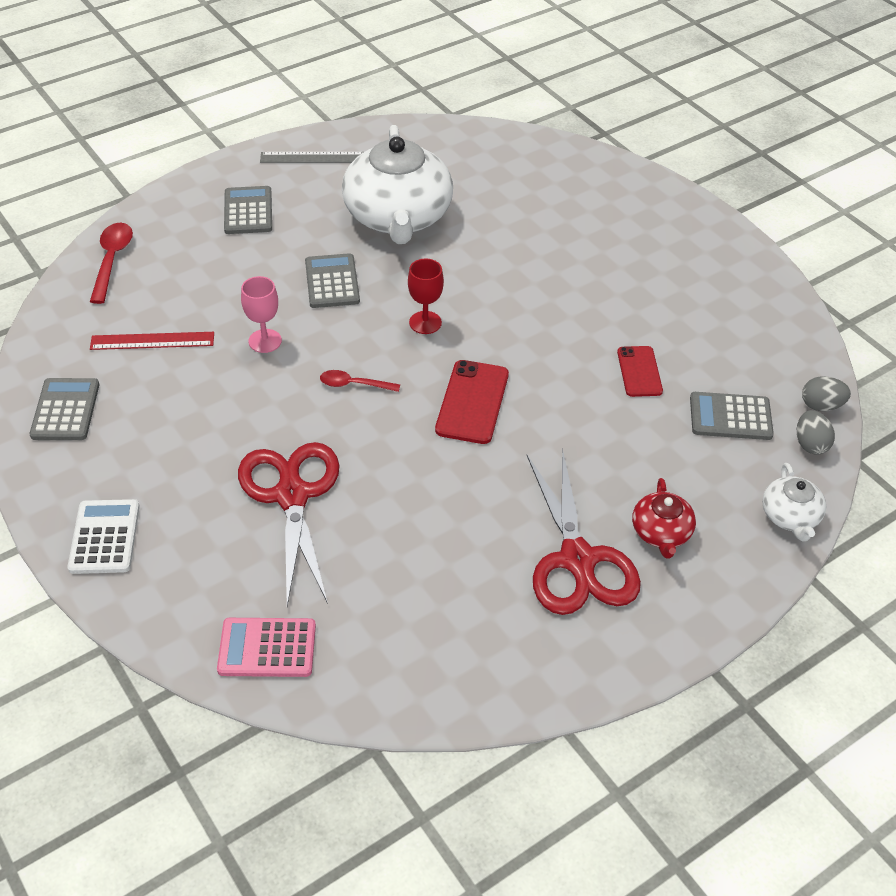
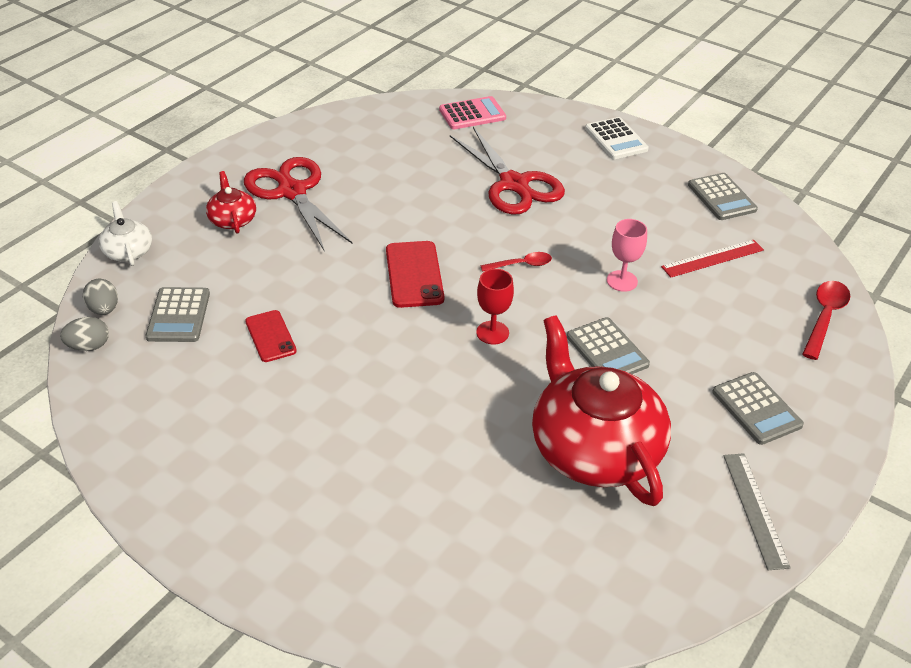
camera: 160 degrees right, 5 degrees down
(112, 261) = (824, 318): red spoon -> red spoon turned 135 degrees counterclockwise
(312, 157) = (754, 509): grey ruler -> grey ruler turned 75 degrees counterclockwise
(398, 217) = (594, 448): white teapot -> red teapot
(730, 417) = (179, 315): grey calculator -> grey calculator turned 105 degrees clockwise

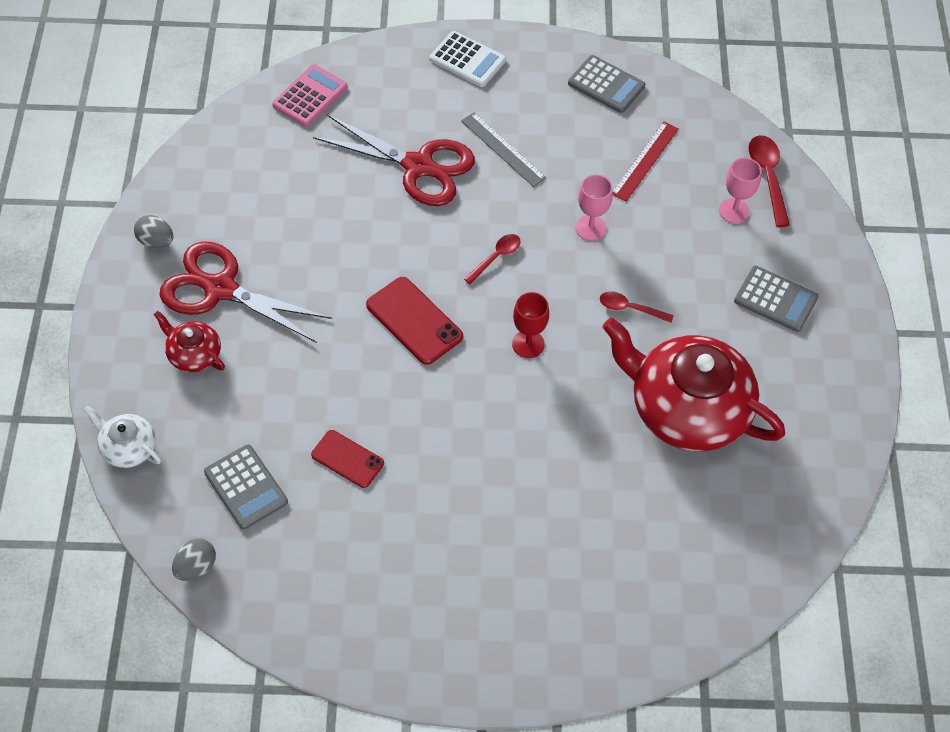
camera: 35 degrees left, 15 degrees up
(104, 309) = (170, 522): grey egg -> grey egg (156, 241)
(607, 350) = (630, 308): grey calculator -> red spoon
(754, 509) = (831, 392): grey ruler -> grey ruler (503, 149)
(769, 327) = (734, 211): none -> pink goblet

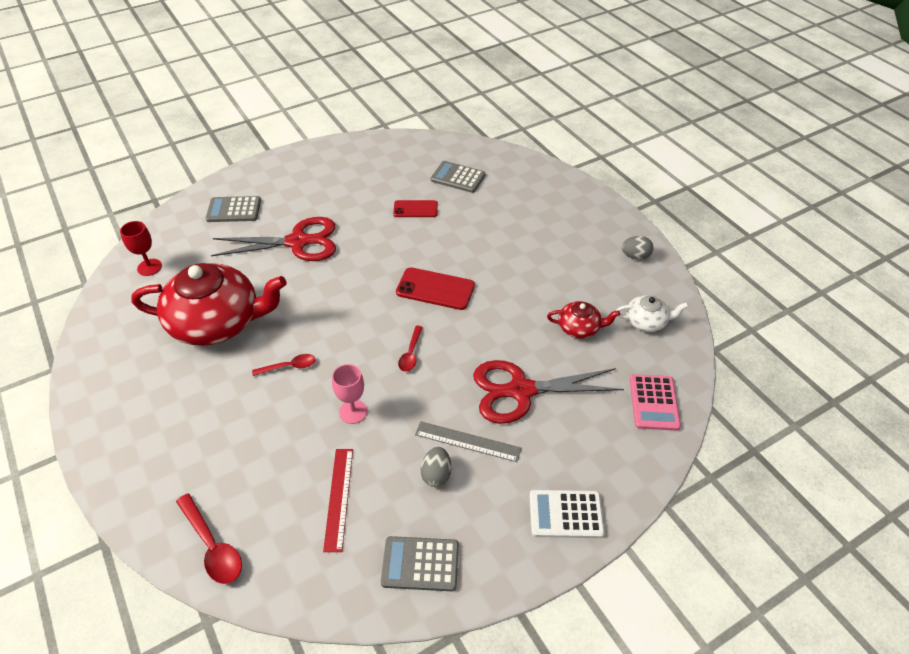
camera: 150 degrees right, 10 degrees down
(128, 447) = (533, 167): white teapot -> white teapot (646, 321)
(194, 354) = (546, 215): red teapot -> red teapot (579, 328)
(196, 567) = (451, 144): grey egg -> grey egg (436, 474)
(220, 289) = (568, 250): red scissors -> red scissors (297, 242)
(528, 344) = (350, 310): red goblet -> red goblet (149, 267)
(734, 211) = (234, 492): pink goblet -> none
(775, 299) = (171, 430): grey calculator -> grey calculator (234, 210)

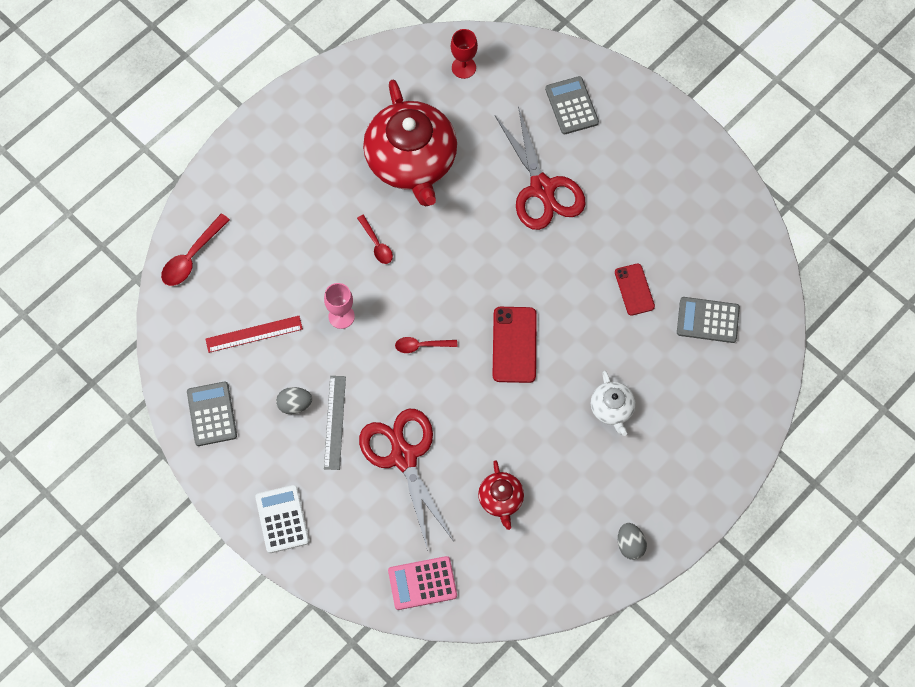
camera: 75 degrees right, 20 degrees up
(458, 177) = (707, 320): grey calculator -> grey calculator turned 90 degrees counterclockwise
(646, 321) = (529, 566): white teapot -> white teapot (612, 408)

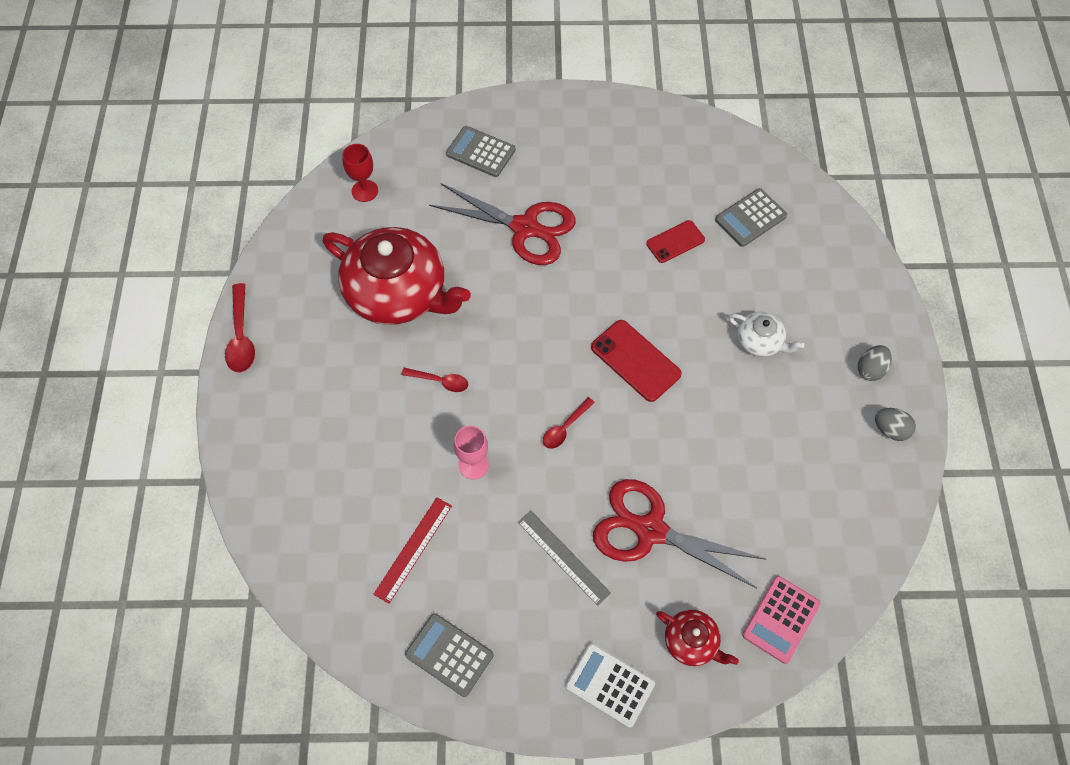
camera: 45 degrees left, 5 degrees down
(192, 256) = (286, 534): red spoon -> red spoon (241, 336)
(295, 404) = (513, 575): grey egg -> grey egg (870, 369)
(501, 499) = (761, 489): red teapot -> red teapot (691, 642)
(634, 289) = (675, 242): red phone -> red phone turned 60 degrees counterclockwise

